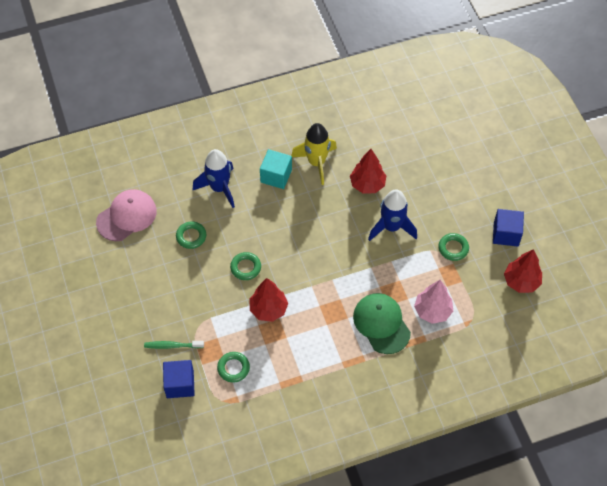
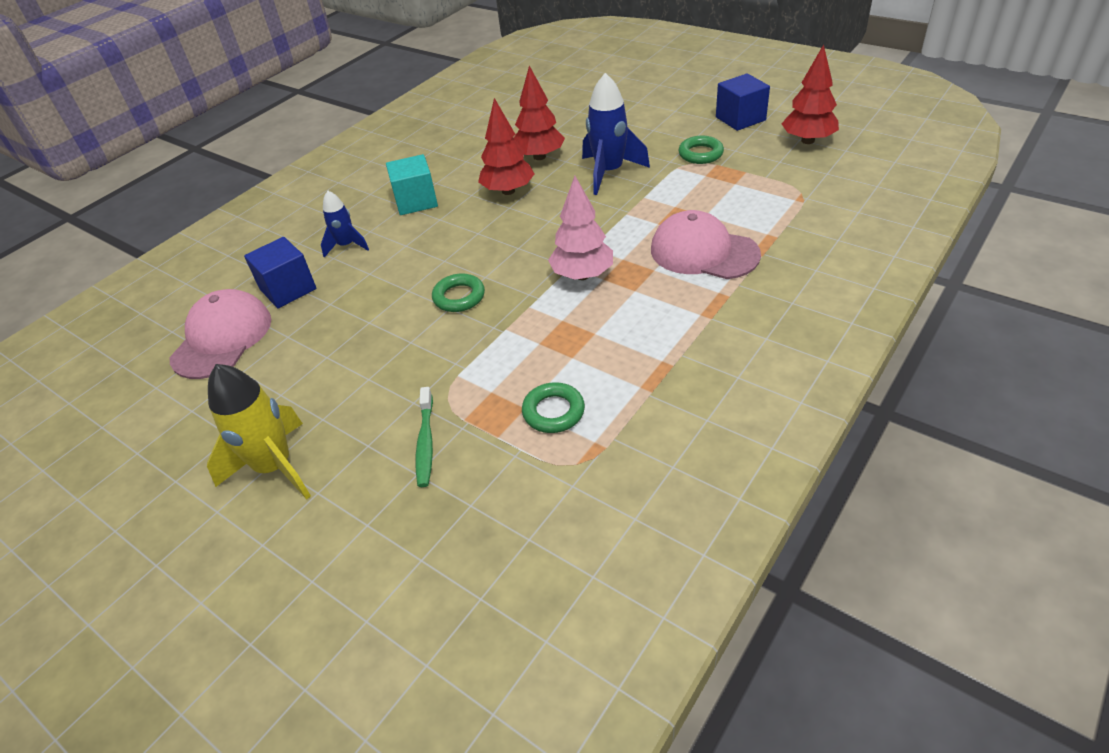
camera: 30 degrees left, 15 degrees down
(172, 346) = (425, 443): green toothbrush -> green toothbrush turned 60 degrees counterclockwise
(180, 384) = (485, 485): blue cube -> blue cube (288, 289)
(191, 236) = (346, 308): green ring -> none
(219, 188) = (346, 246): blue rocket -> blue rocket, size x0.59
(268, 309) = (537, 319): red tree -> red tree (508, 191)
(316, 162) = (457, 169): yellow rocket -> yellow rocket (275, 467)
(381, 324) = (703, 252): green cap -> pink cap
(432, 311) = (748, 210): pink tree -> pink tree (582, 275)

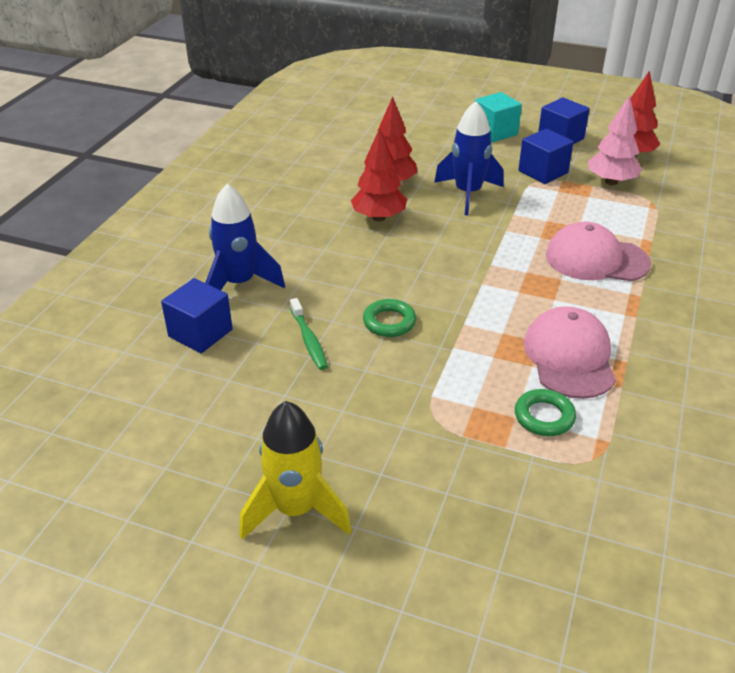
camera: 20 degrees left, 5 degrees down
(222, 338) = (155, 390): pink cap -> pink cap (569, 357)
(346, 246) = (239, 284): blue rocket -> blue rocket, size x1.70
(416, 201) = (288, 234): turquoise cube -> turquoise cube (495, 132)
(425, 443) = (438, 463): green toothbrush -> green toothbrush (309, 340)
(582, 275) = (498, 290): pink tree -> pink tree (611, 182)
(700, 154) = (543, 172): green ring -> blue cube

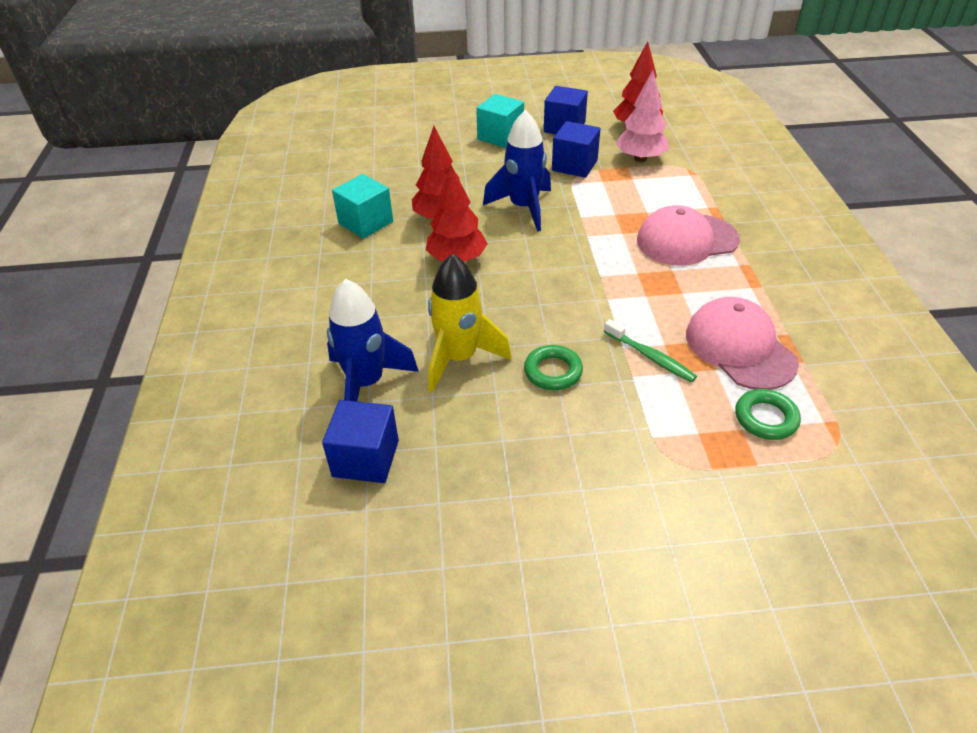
camera: 25 degrees left, 5 degrees up
(295, 510) = (621, 626): yellow rocket -> yellow rocket (459, 358)
(309, 340) = (488, 422): green toothbrush -> green toothbrush (650, 357)
(327, 170) = (365, 222): none -> turquoise cube

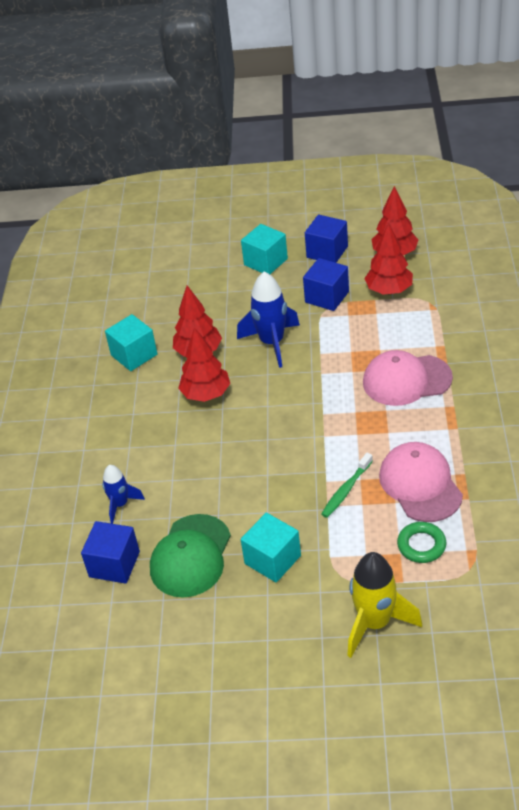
camera: 10 degrees right, 0 degrees up
(366, 383) = (120, 504): blue rocket -> blue rocket, size x0.59
(459, 358) = (194, 486): yellow rocket -> yellow rocket (375, 623)
(468, 443) = (190, 556): none -> green cap
(553, 371) = (265, 500): green ring -> none
(578, 443) = (272, 559): none -> turquoise cube
(640, 159) = (389, 290): pink tree -> red tree
(650, 357) = (346, 490): green toothbrush -> green toothbrush turned 75 degrees clockwise

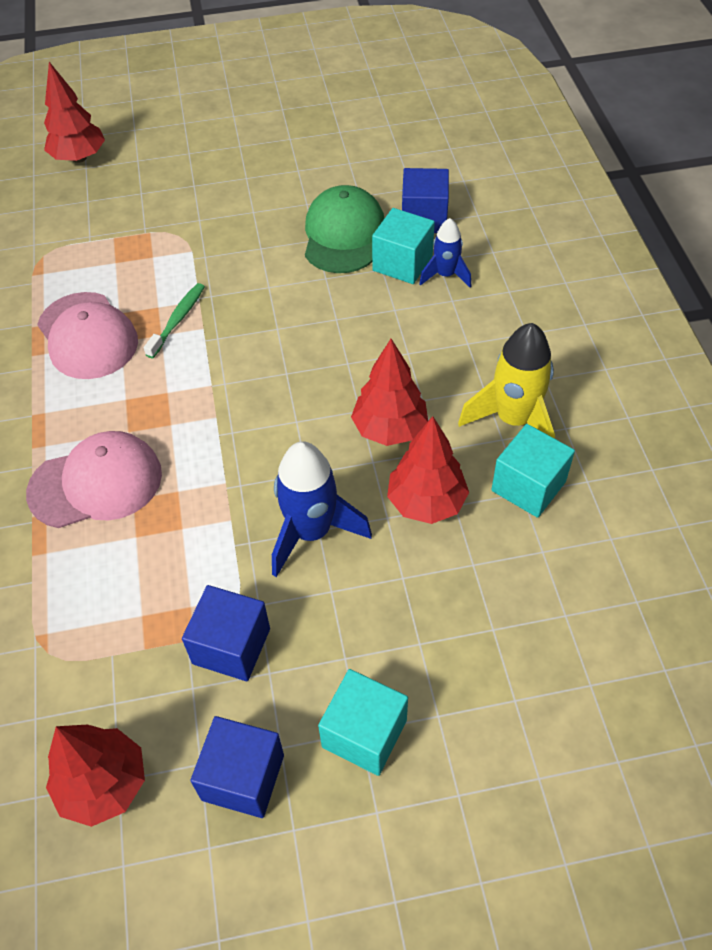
camera: 165 degrees right, 10 degrees up
(272, 559) = (253, 241): turquoise cube -> turquoise cube (402, 263)
(375, 623) = (142, 201): yellow rocket -> yellow rocket (514, 420)
(389, 290) = (118, 674): red tree -> red tree (79, 158)
(421, 545) = (91, 272): green ring -> none

